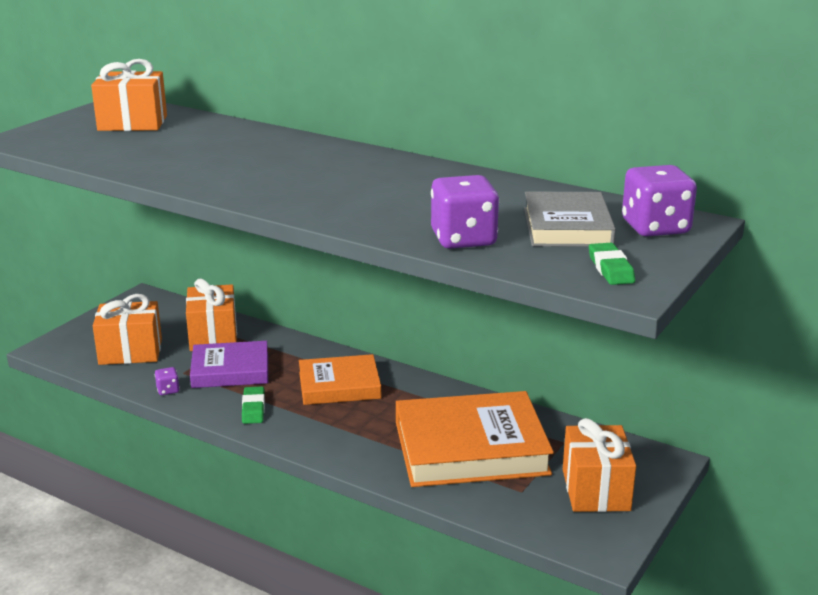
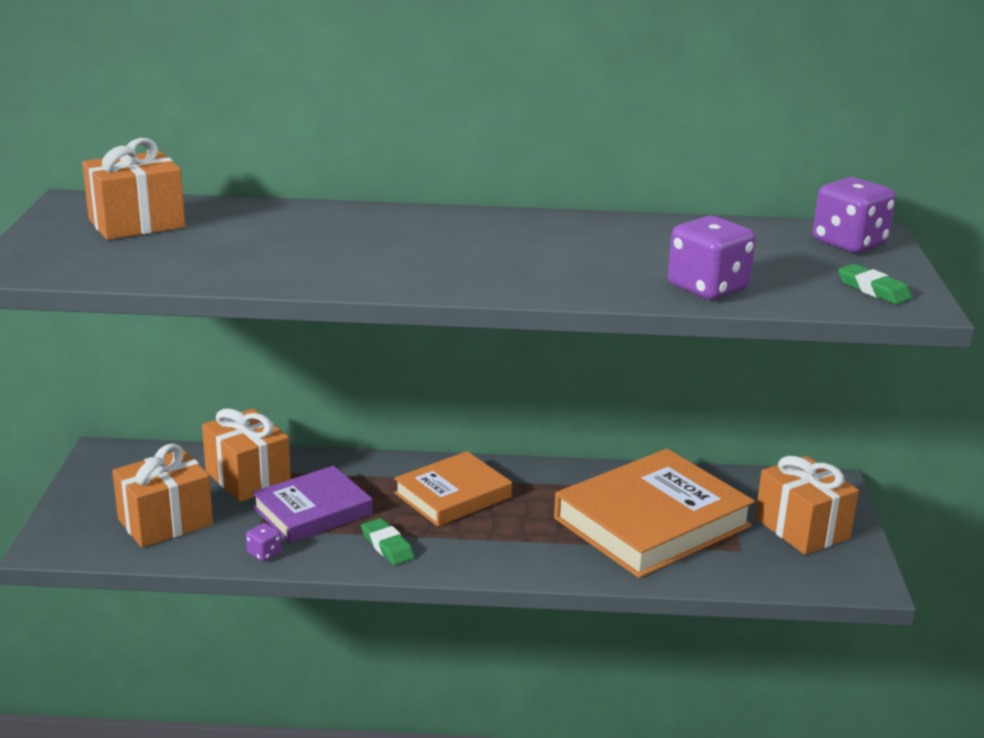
camera: 30 degrees left, 0 degrees up
(567, 227) = (777, 257): grey book -> none

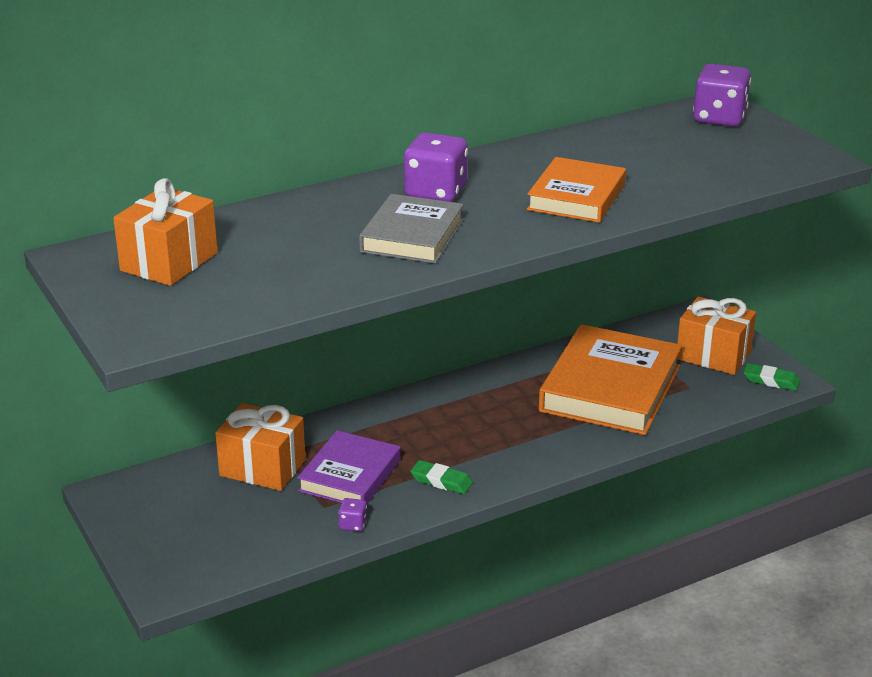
camera: 30 degrees left, 5 degrees up
(165, 522) = (239, 531): orange gift -> none
(370, 259) = (412, 236): none -> grey book
(453, 495) = (444, 421): orange book -> orange book (576, 197)
(708, 288) = (679, 186): purple dice -> purple dice (436, 192)
(873, 290) = (781, 155): green eraser -> green eraser (771, 381)

